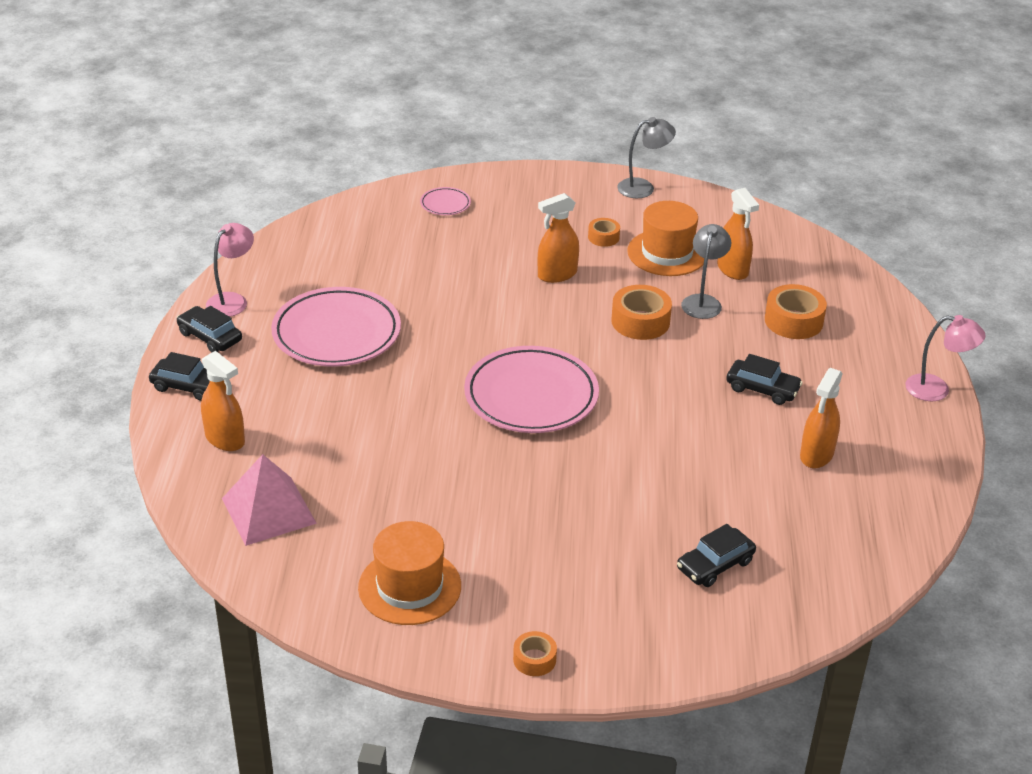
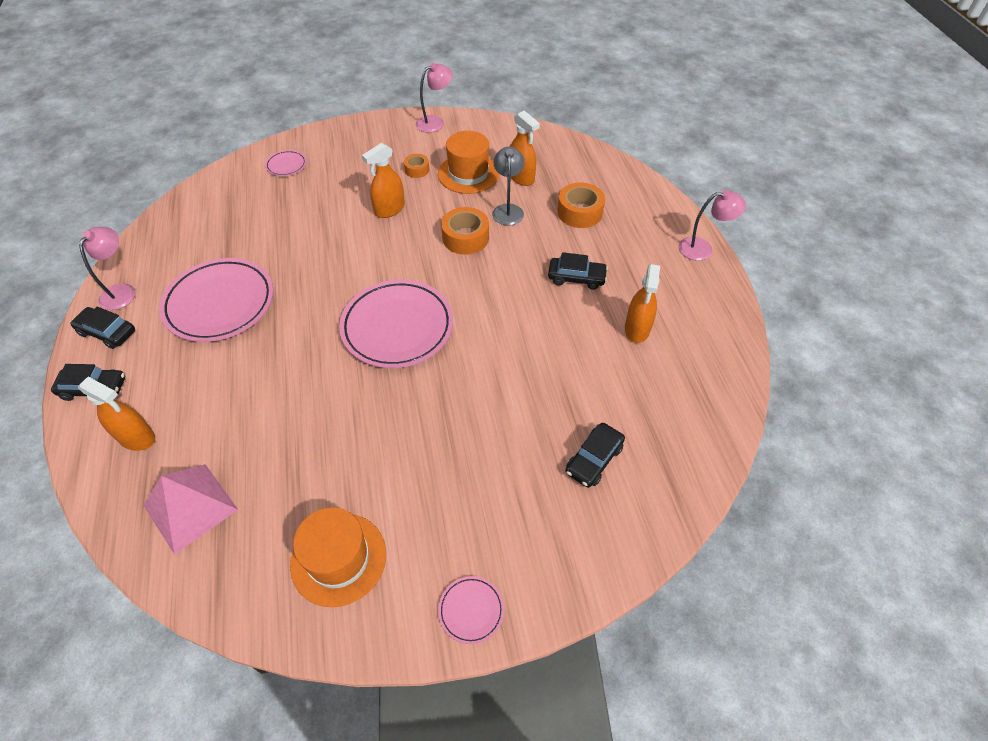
camera: 15 degrees left, 15 degrees up
(534, 659) = (471, 610): orange tape -> pink plate
(643, 187) = (435, 122): grey lamp -> pink lamp

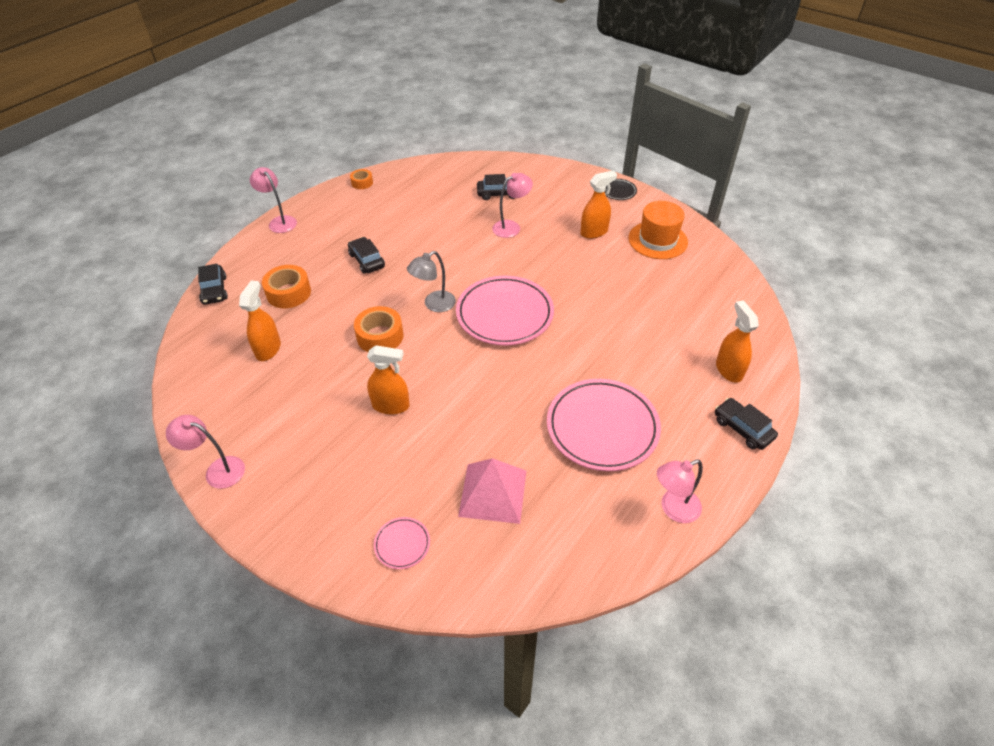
camera: 130 degrees left, 5 degrees down
(107, 332) = (708, 473): black car -> black car (214, 290)
(190, 507) = (718, 309): pink pyramid -> pink pyramid (493, 493)
(417, 170) = (316, 427): orange tape -> orange tape (362, 183)
(468, 173) = (291, 386): orange hat -> none
(471, 610) = (618, 191): pink plate -> black plate
(508, 210) = (322, 332): grey lamp -> grey lamp (434, 305)
(516, 424) = (511, 227): none -> pink lamp
(637, 329) = (388, 217): orange spray bottle -> orange spray bottle (594, 232)

